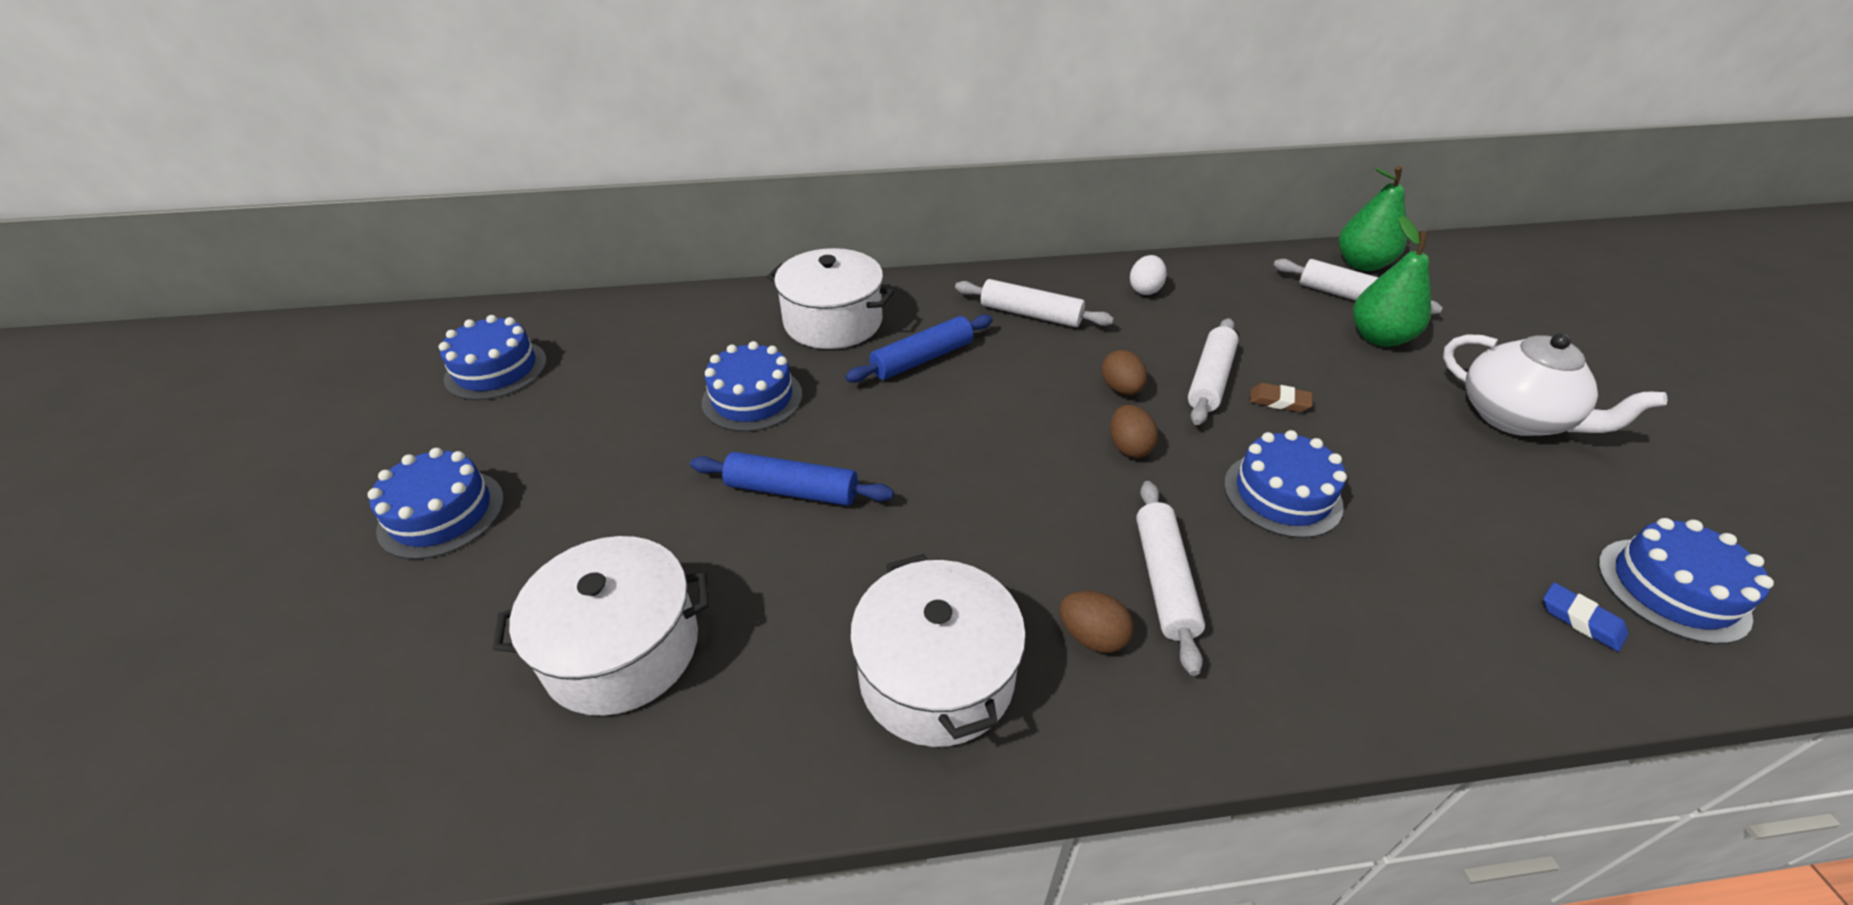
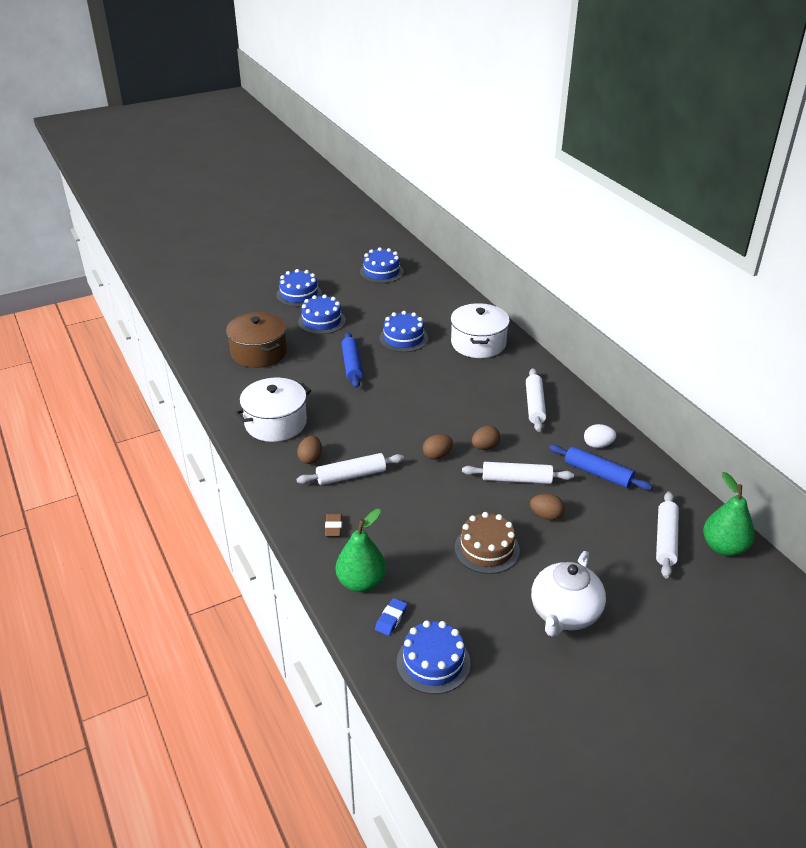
camera: 70 degrees right, 5 degrees down
(622, 649) = (259, 352): white pot -> brown pot
(922, 359) = (466, 377): blue rolling pin -> blue rolling pin (598, 473)
(1279, 401) = (513, 508): brown eraser -> brown eraser (333, 527)
(1282, 494) = (430, 511): blue cake -> blue cake (322, 321)
(1299, 376) = (546, 516): none -> brown egg
(1379, 338) = (619, 553): green pear -> green pear (361, 582)
(1379, 454) = (487, 549): none -> brown cake

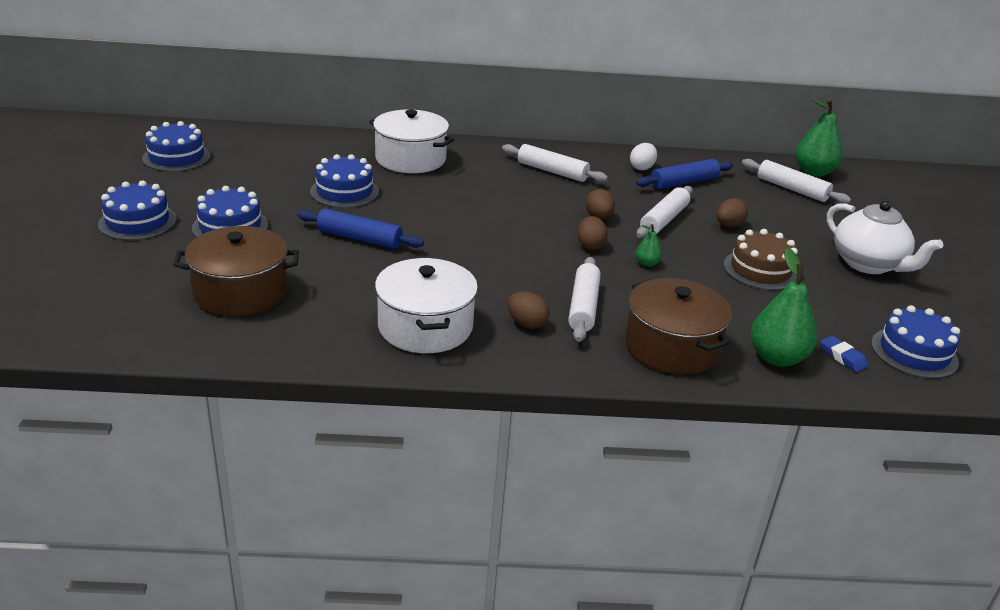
camera: 65 degrees left, 5 degrees down
(333, 527) = (671, 347): brown eraser -> brown pot
(438, 488) = (647, 263): none -> green pear

